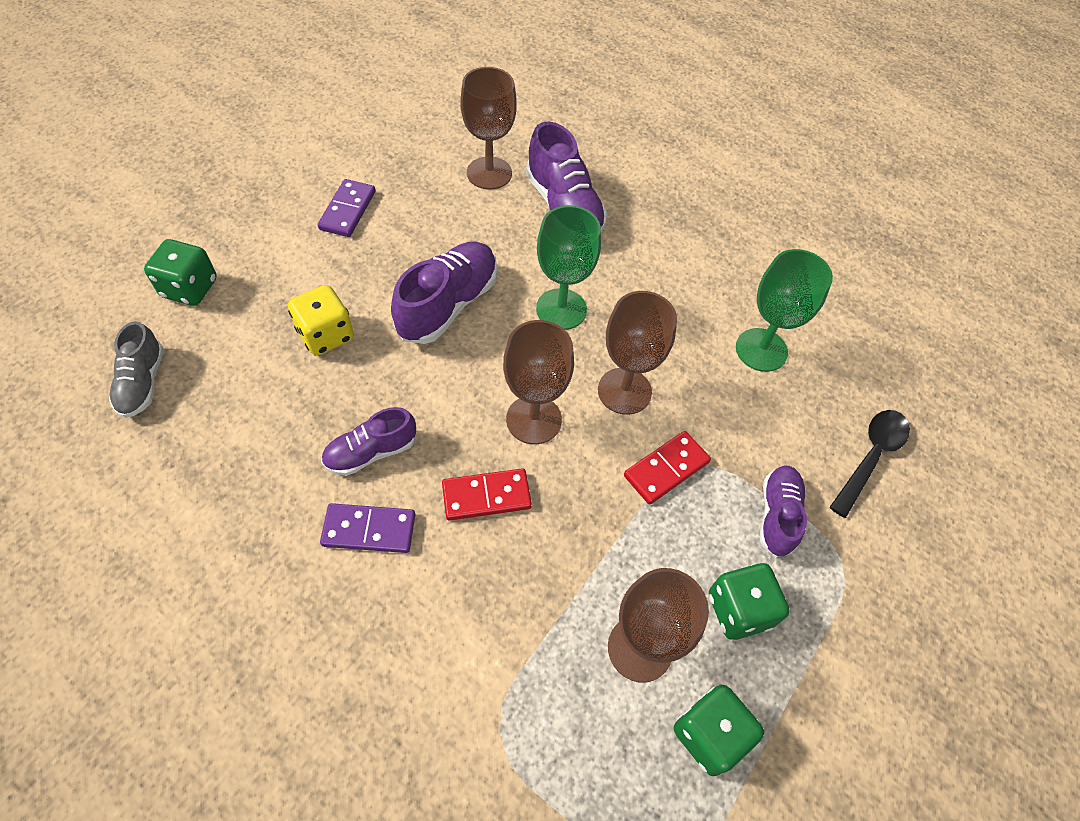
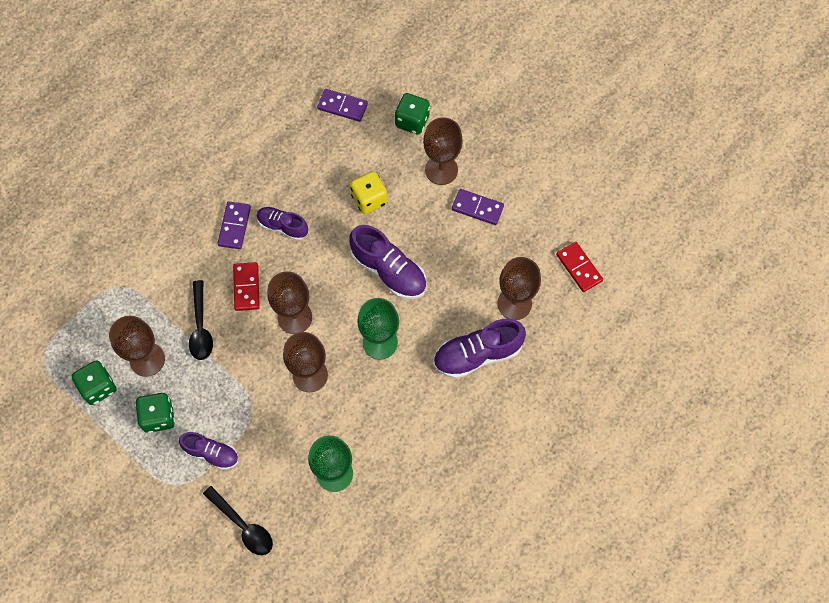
camera: 100 degrees right, 10 degrees up
(142, 382) = (342, 106): grey shoe -> purple domino
(282, 251) = (441, 170): none -> brown goblet
(371, 452) = (283, 226): purple shoe -> purple shoe turned 45 degrees counterclockwise
(566, 562) = (201, 327): none -> black spoon
(666, 469) = (251, 392): red domino -> red domino (579, 268)

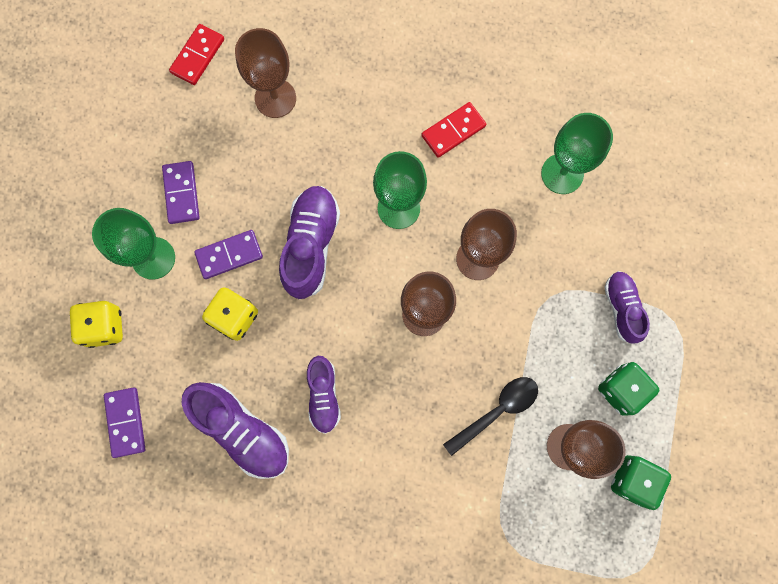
camera: 120 degrees left, 10 degrees up
(234, 226) = (355, 452): purple domino -> purple domino (229, 255)
(243, 525) = (669, 231): black spoon -> none
(246, 287) = (421, 390): red domino -> red domino (453, 131)
(412, 121) = (104, 327): green dice -> yellow dice
(441, 170) = (153, 258): brown goblet -> green goblet
(477, 354) = (353, 105): purple shoe -> purple shoe (242, 430)

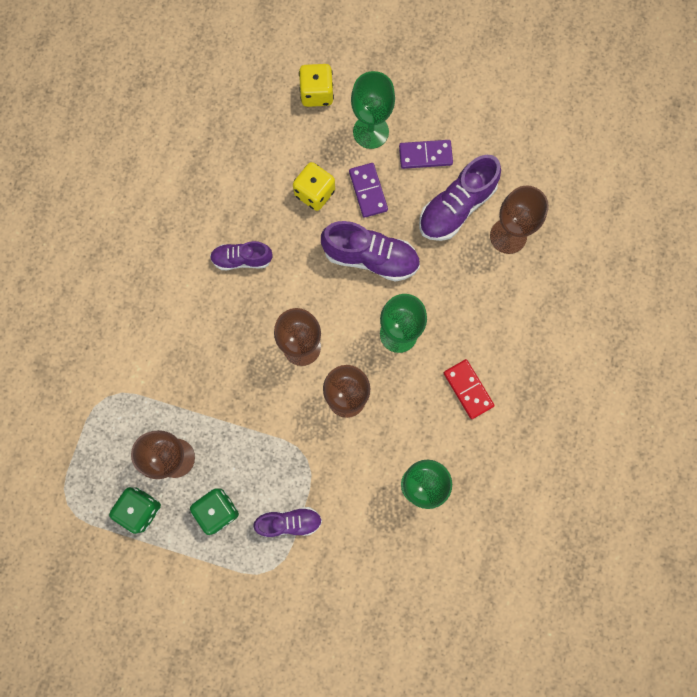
camera: 95 degrees right, 0 degrees up
(125, 422) = (239, 108): purple domino -> none
(198, 56) = (551, 173): red domino -> none
(242, 430) = (222, 194): purple shoe -> purple shoe (456, 207)
(496, 411) = (212, 399): black spoon -> none

